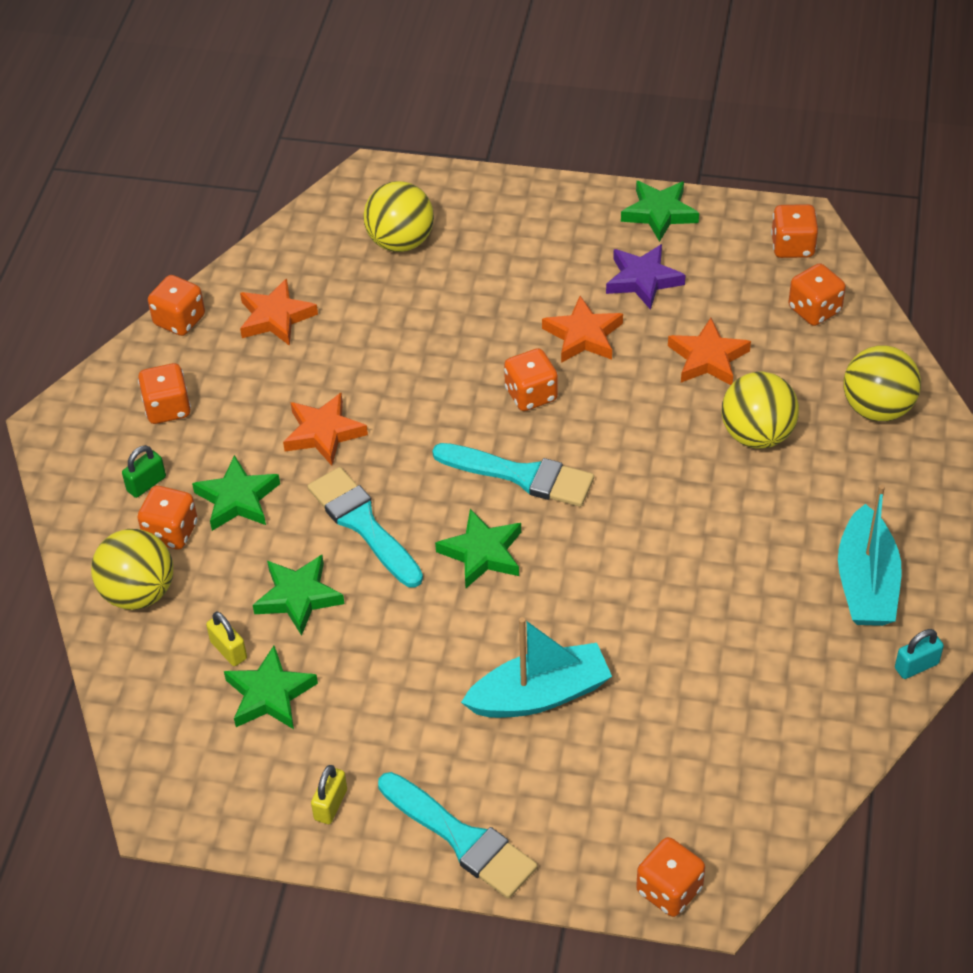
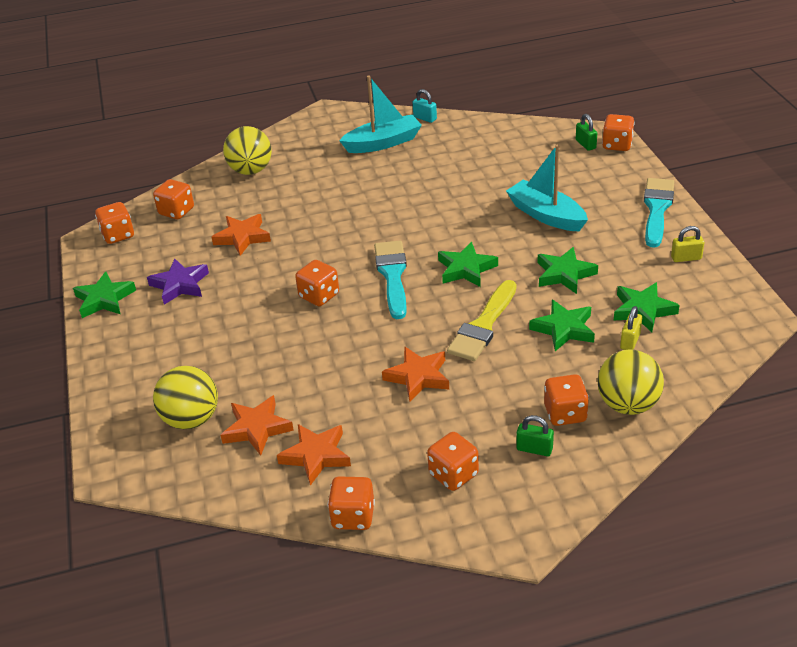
camera: 115 degrees left, 10 degrees down
(237, 499) = (509, 393): green star -> green star (564, 274)
(363, 524) = (483, 325): turquoise brush -> yellow brush
(583, 335) = (249, 292): orange star -> orange star (257, 428)
(698, 846) = (585, 144): none -> green padlock
(757, 435) = (298, 202): yellow ball -> none

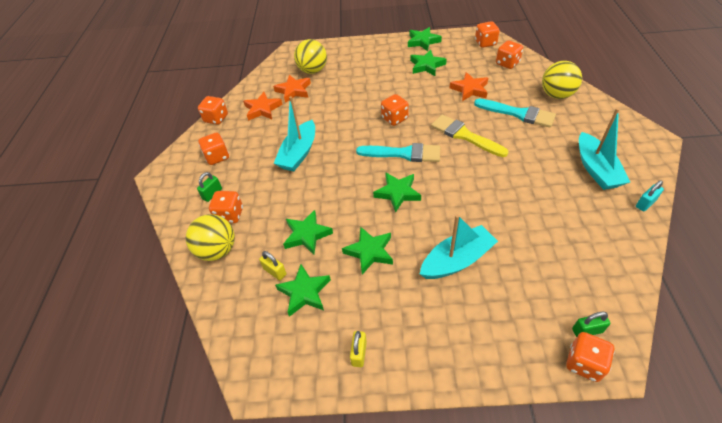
camera: 105 degrees right, 10 degrees up
(180, 285) = (426, 66): purple star -> green star
(418, 377) = (299, 153): orange star -> turquoise boat
(483, 325) = (331, 191): yellow brush -> yellow brush (464, 135)
(657, 209) = (446, 358): turquoise brush -> turquoise brush (518, 114)

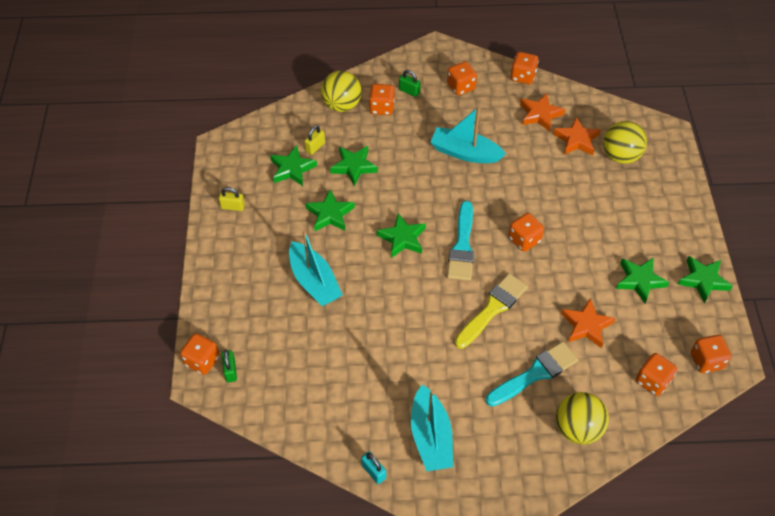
camera: 85 degrees right, 5 degrees up
(518, 114) = (535, 373): turquoise brush -> turquoise brush turned 150 degrees counterclockwise
(596, 169) = (431, 436): turquoise boat -> turquoise boat turned 90 degrees counterclockwise

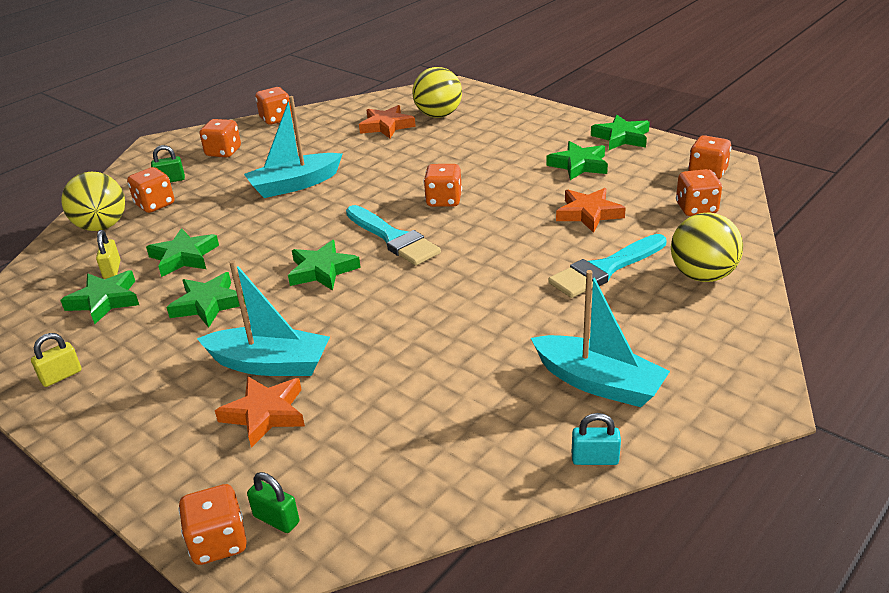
camera: 45 degrees left, 20 degrees down
(492, 309) = (493, 257): yellow brush -> none
(535, 373) = (605, 269): turquoise brush -> turquoise brush turned 135 degrees counterclockwise
(540, 114) = (329, 130): orange star -> orange star (265, 414)

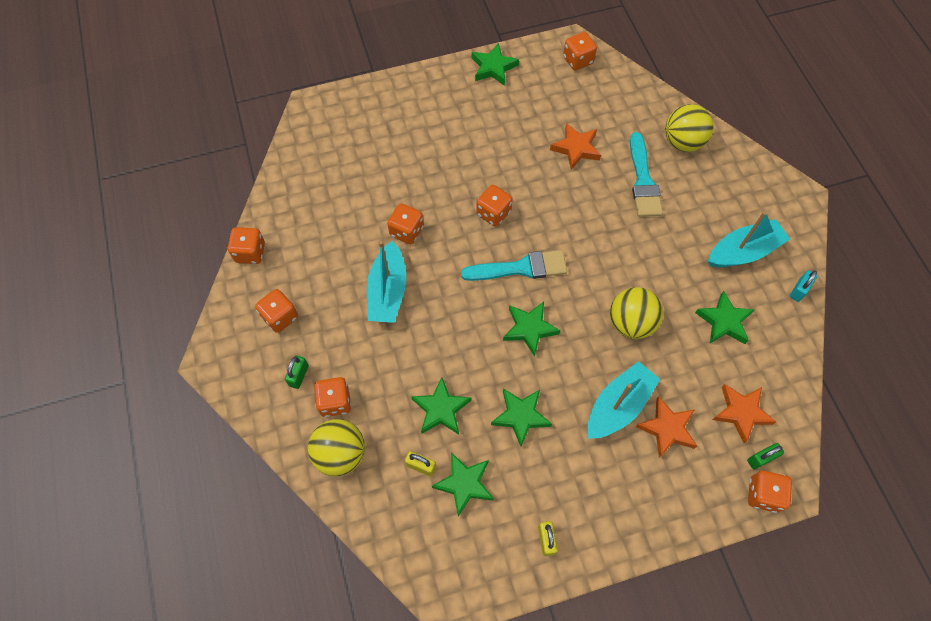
camera: 60 degrees left, 30 degrees up
(386, 126) = (342, 185): orange star -> orange star (741, 412)
(438, 115) = (355, 144): yellow ball -> yellow ball (631, 323)
(579, 165) = (510, 113): green star -> green star (724, 321)
(696, 208) = (613, 95): orange dice -> orange dice (406, 231)

